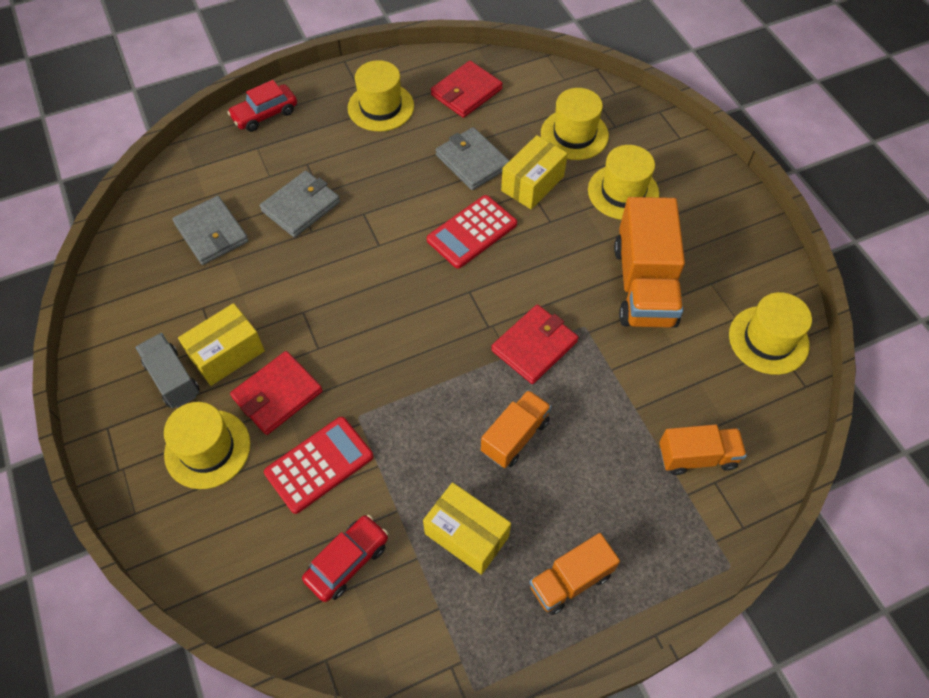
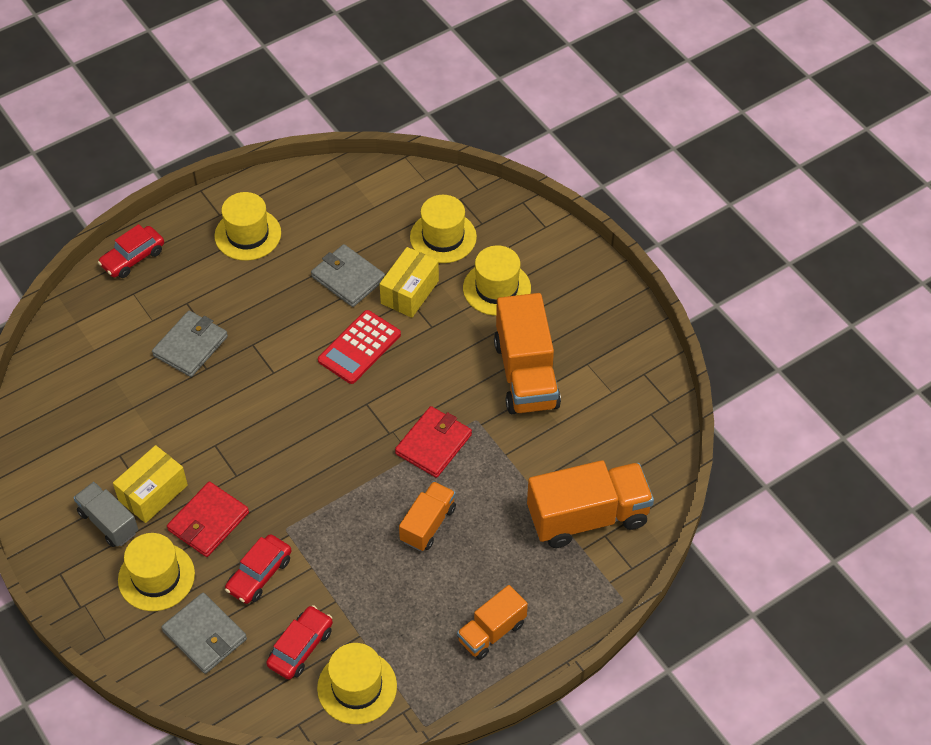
camera: 10 degrees left, 5 degrees down
(212, 233) = (110, 384): grey wallet -> grey wallet (205, 635)
(319, 464) = (259, 574): red calculator -> red car
(466, 92) = (330, 207): red wallet -> none
(467, 535) = (399, 610): yellow box -> none
(697, 457) = (587, 517): orange truck -> orange truck, size x1.74
(768, 340) = (642, 407): yellow hat -> yellow hat (357, 687)

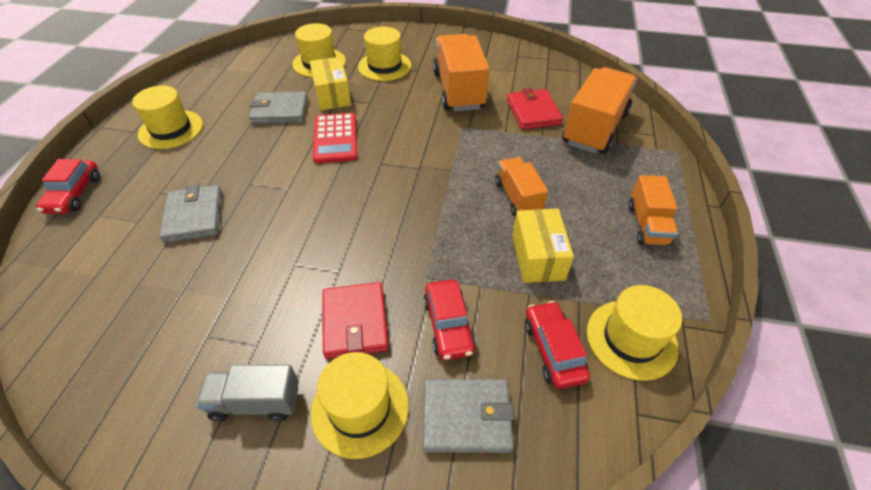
camera: 45 degrees left, 5 degrees down
(153, 493) = (276, 341): yellow box -> yellow box (537, 257)
(433, 444) = (456, 154): red wallet -> red wallet (533, 112)
(526, 374) = (458, 90): orange truck -> orange truck turned 135 degrees counterclockwise

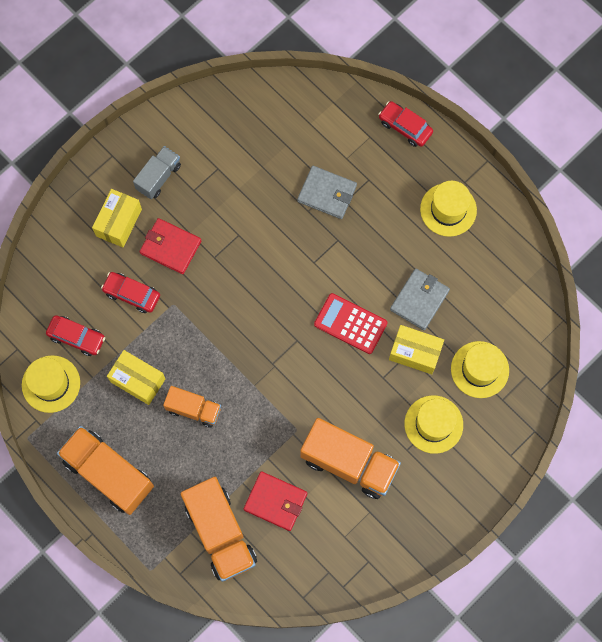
camera: 125 degrees right, 25 degrees up
(360, 408) = (119, 222): yellow hat -> yellow box
(466, 417) = (77, 268): grey wallet -> none
(647, 225) = (109, 473): orange truck -> orange truck, size x1.74

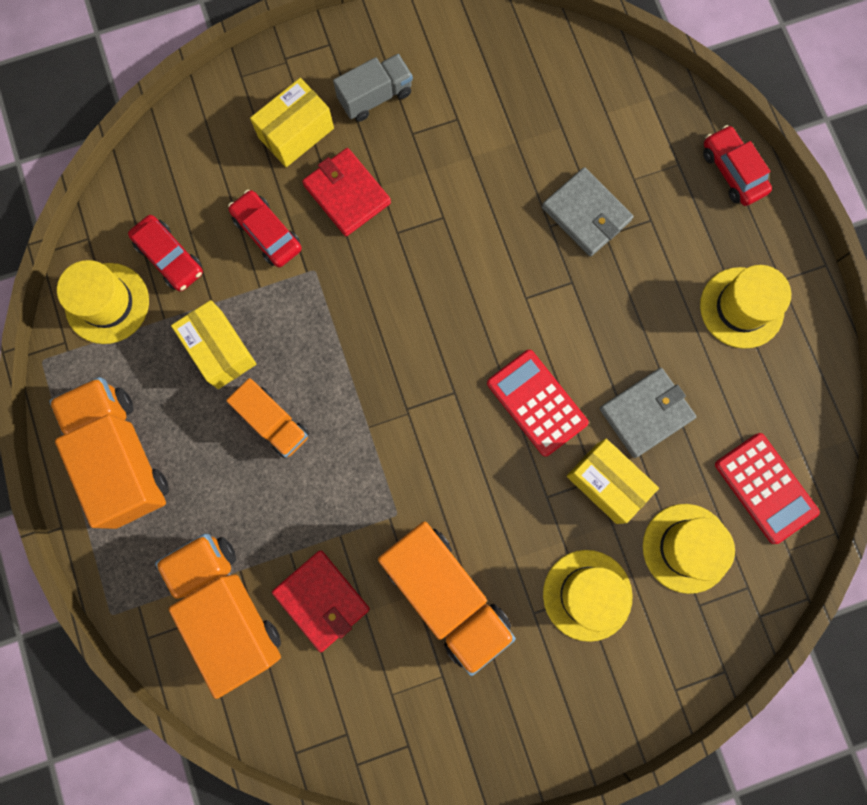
camera: 25 degrees right, 5 degrees up
(220, 533) = (228, 607): orange truck -> orange truck turned 150 degrees clockwise
(510, 312) = (765, 488): none -> red calculator

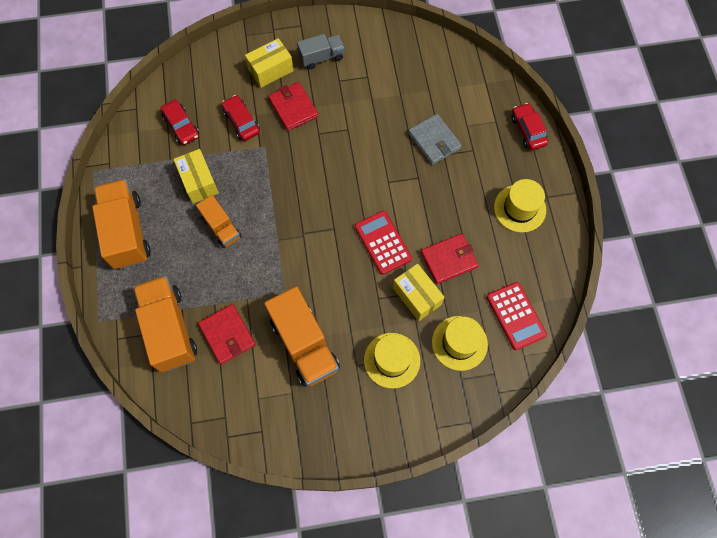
camera: 10 degrees right, 10 degrees down
(107, 303) = (139, 145): yellow hat -> none
(645, 413) = (449, 259): grey wallet -> red wallet

